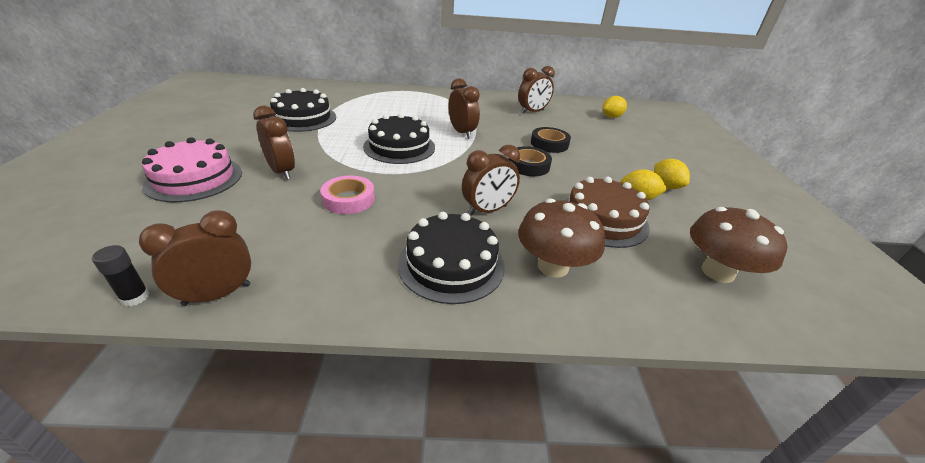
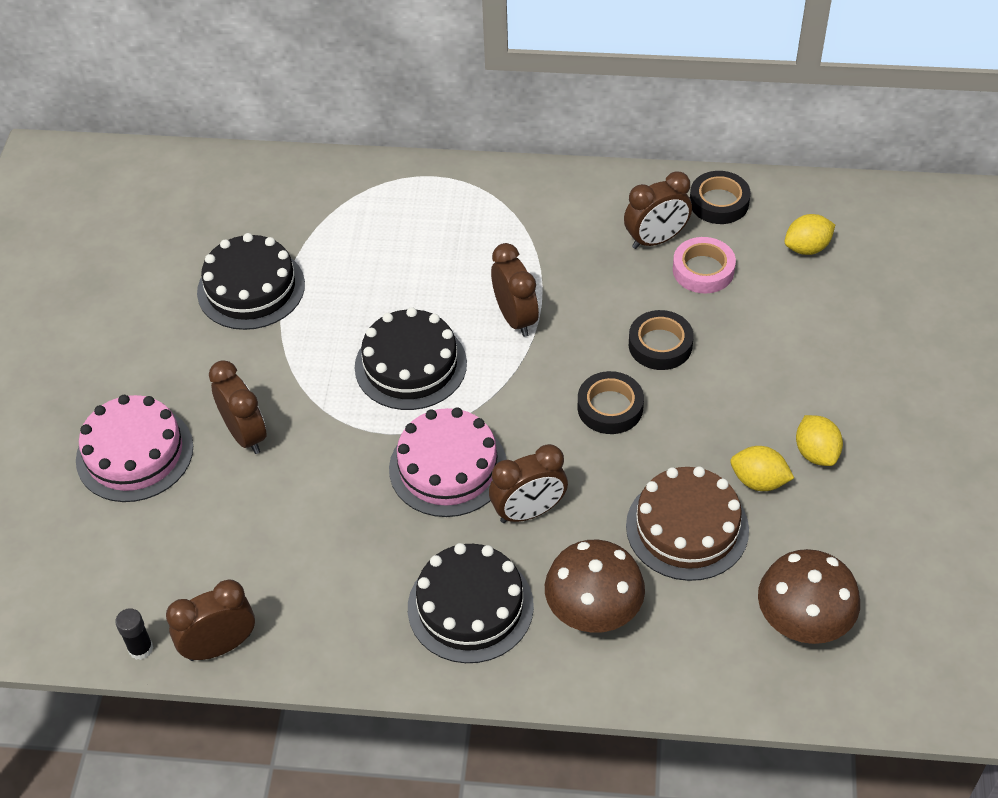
camera: 10 degrees right, 15 degrees up
(349, 199) = (342, 492): pink tape -> pink tape (703, 270)
(426, 188) = (448, 467): none -> pink cake
(559, 103) = (719, 202): none -> black tape

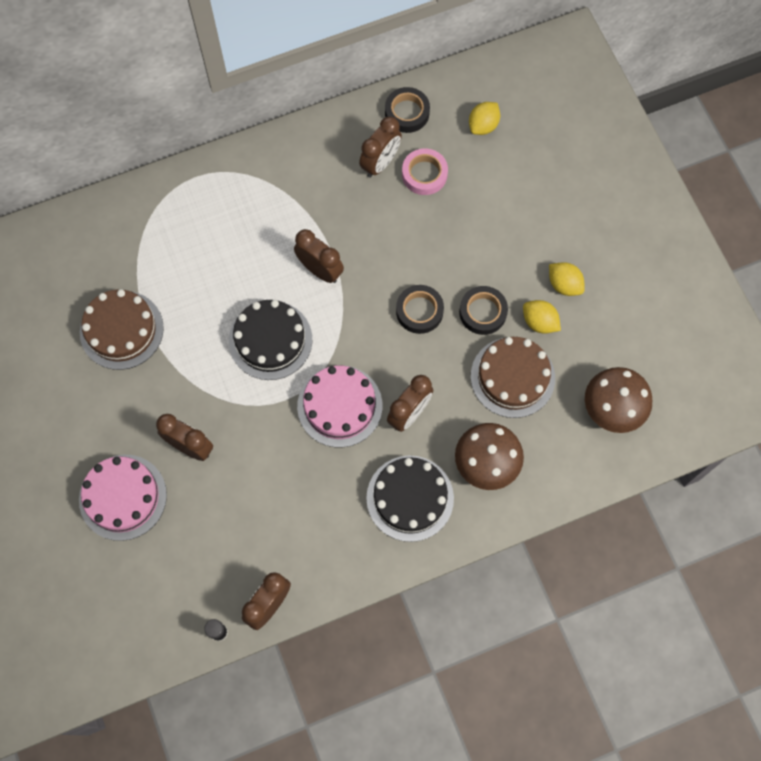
camera: 30 degrees left, 20 degrees up
(251, 288) = (121, 330): black cake -> brown cake
(660, 345) = (426, 247): black tape -> black tape (483, 312)
(759, 481) = (539, 322): yellow lemon -> yellow lemon turned 45 degrees clockwise

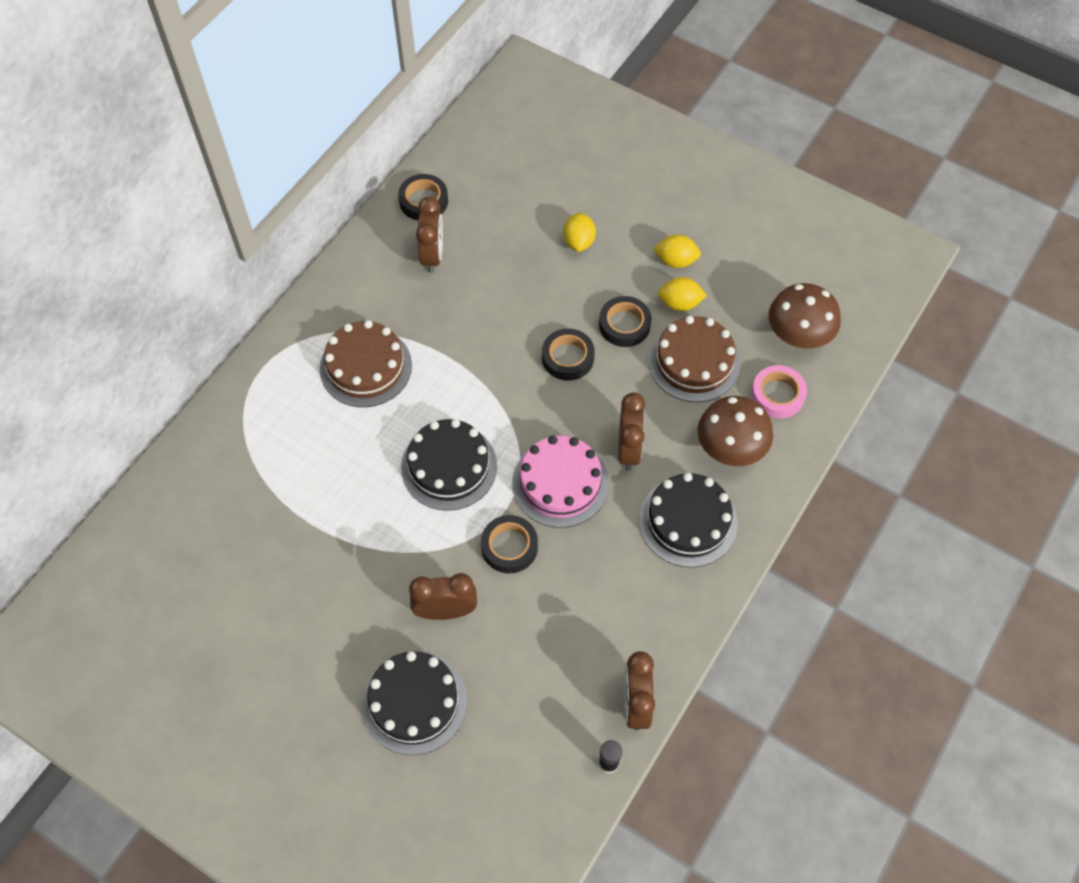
camera: 35 degrees left, 10 degrees down
(121, 330) = (293, 548): brown cake -> brown cake (366, 367)
(123, 497) = (414, 702): pink cake -> black cake
(268, 429) = (509, 547): none -> black tape
(320, 270) = (448, 378): brown clock -> none
(424, 174) = (480, 242): pink tape -> pink tape (777, 395)
(483, 125) = (501, 174): yellow lemon -> yellow lemon (579, 241)

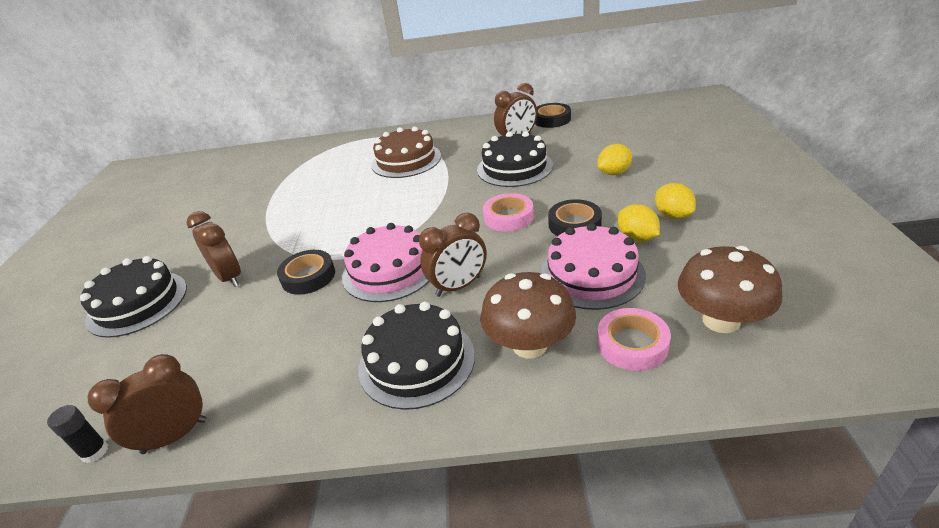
camera: 60 degrees right, 25 degrees down
(449, 466) = (358, 220): black cake -> black cake (514, 167)
(567, 358) = (508, 217): black tape -> pink tape
(694, 362) = (591, 274): brown cake -> pink cake

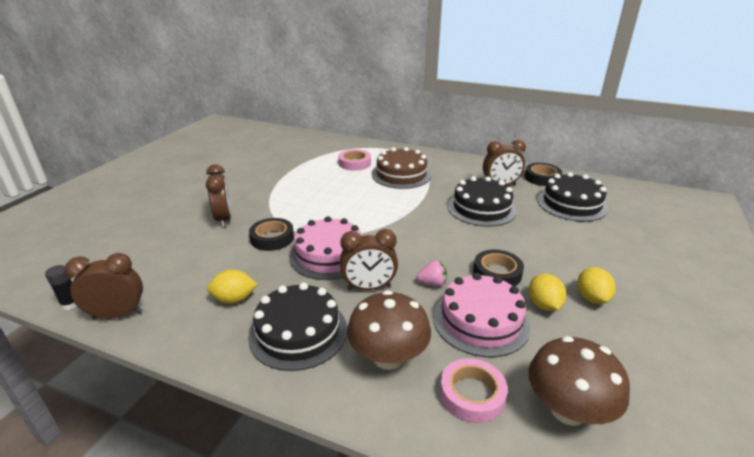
camera: 20 degrees right, 5 degrees down
(137, 303) = (160, 216): black cake -> black cake (572, 204)
(508, 217) = (447, 247): pink tape -> pink tape (354, 163)
(520, 257) = (432, 283): none -> pink strawberry
(614, 173) = (564, 241): yellow lemon -> yellow lemon (234, 299)

